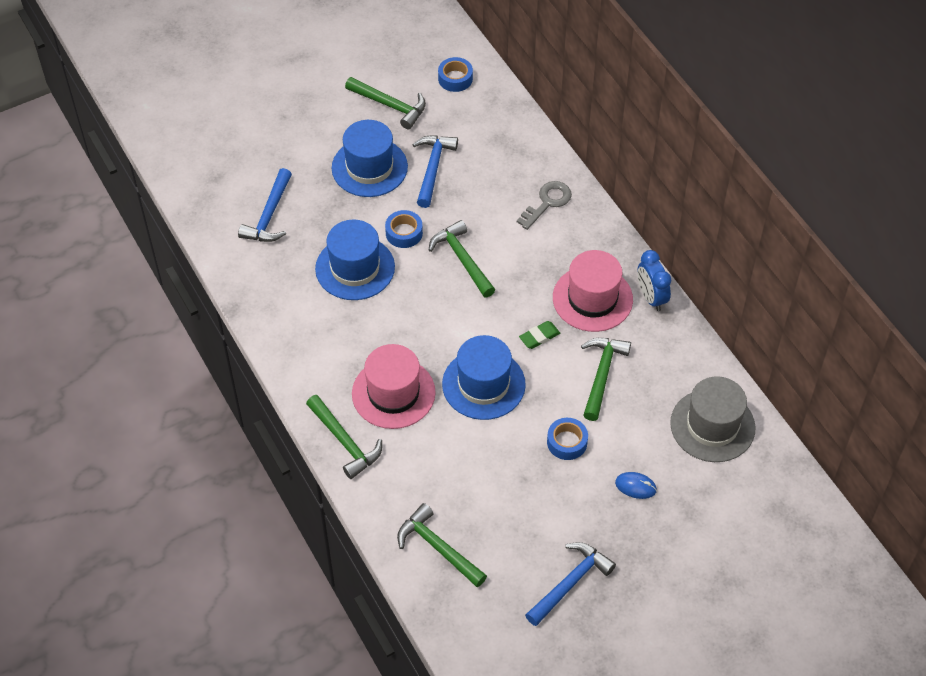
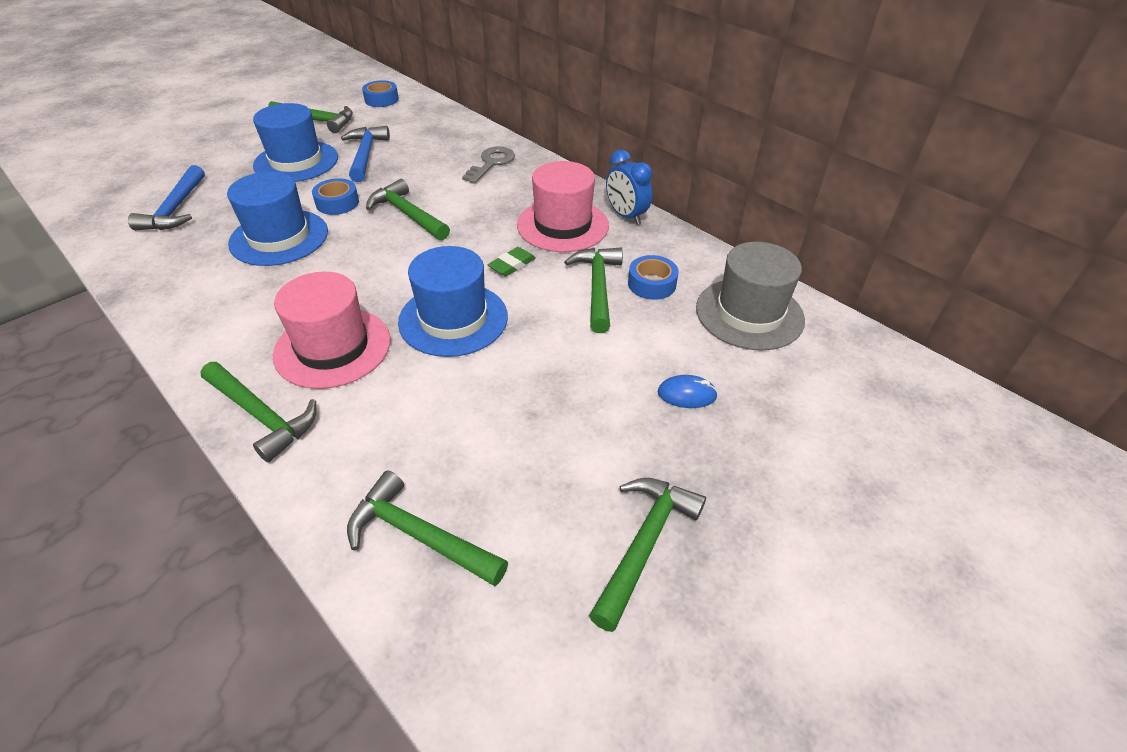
camera: 15 degrees left, 10 degrees down
(567, 442) = (578, 361): blue tape -> blue tape (651, 284)
(570, 583) = (644, 544): blue hammer -> green hammer

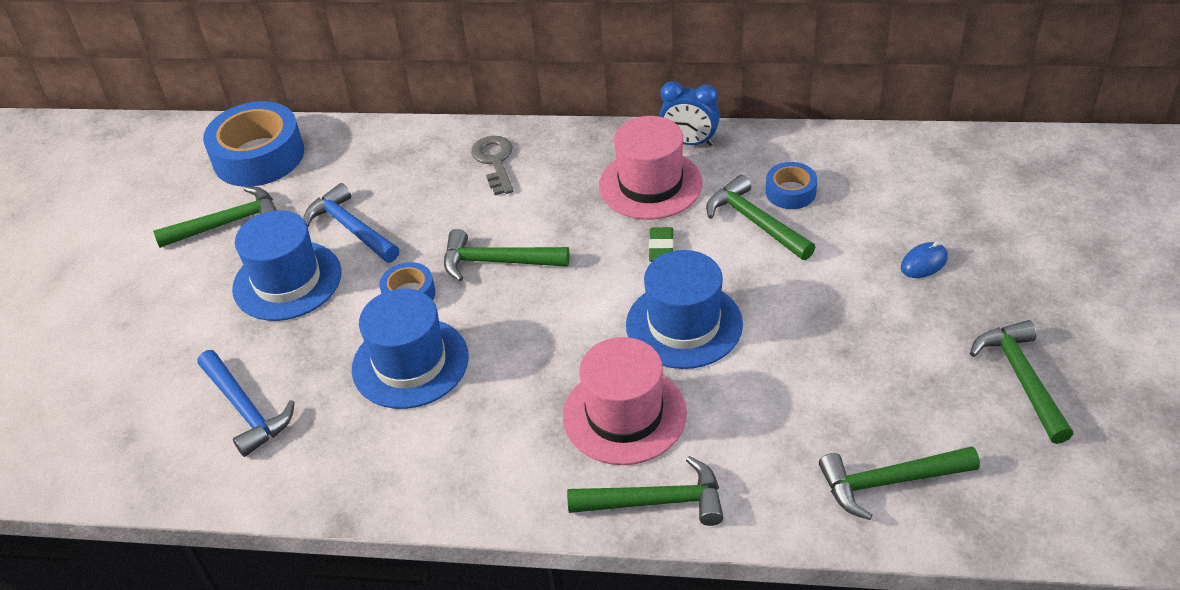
camera: 35 degrees left, 0 degrees up
(381, 99) = (259, 156): blue tape -> blue tape, size x1.97
(749, 314) = (888, 171): grey hat -> none

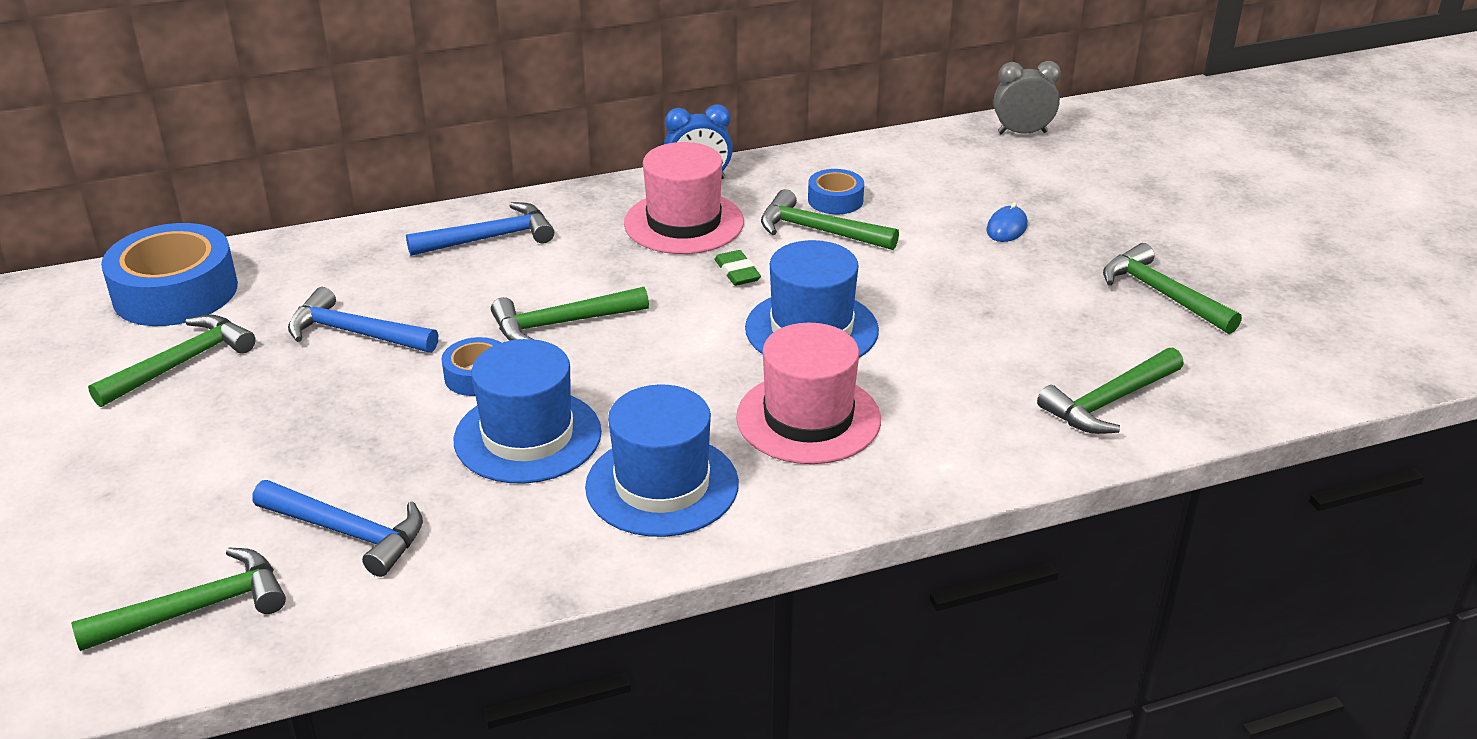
camera: 30 degrees left, 10 degrees down
(287, 281) = (308, 399): blue hat -> blue hat (662, 485)
(495, 162) = (489, 238): grey key -> blue hammer
(656, 501) = (898, 480): green hammer -> green hammer (196, 609)
(1012, 156) = (1022, 133): none -> grey clock

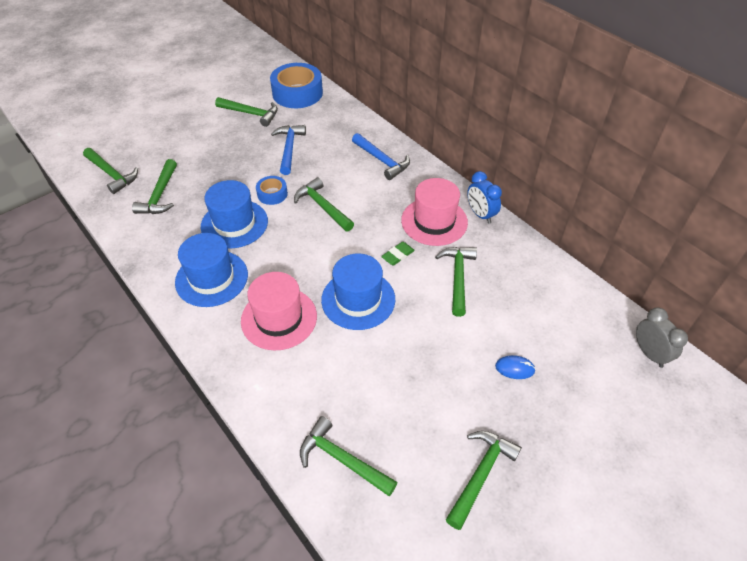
camera: 70 degrees right, 15 degrees up
(348, 532) = (160, 195): blue hammer -> green hammer
(835, 200) = (496, 276): blue tape -> none

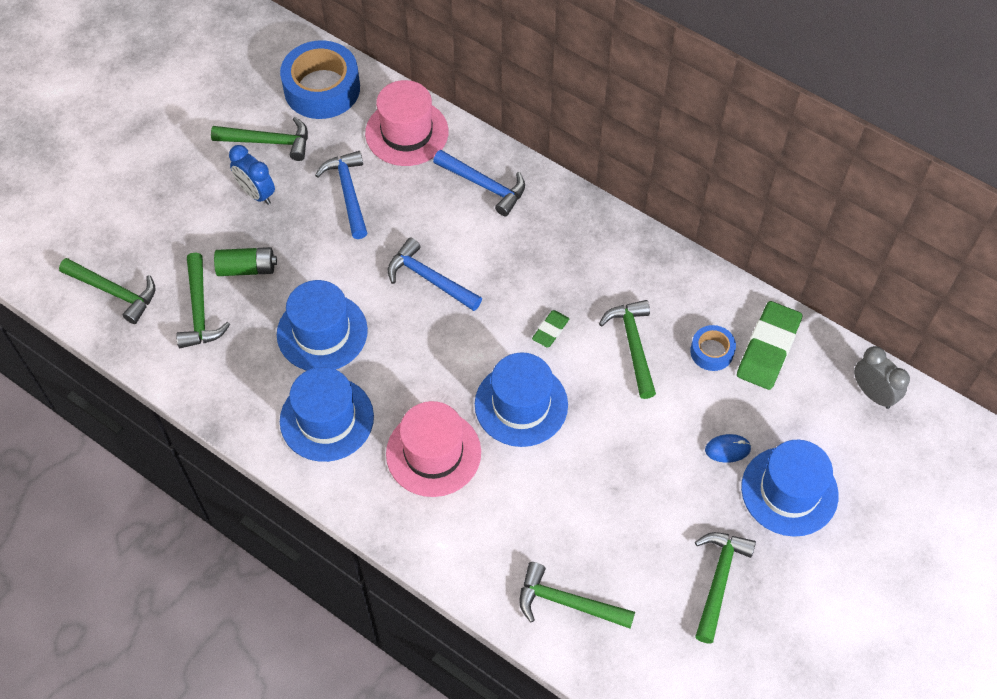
camera: 15 degrees left, 10 degrees up
(203, 177) = (247, 268): none -> green battery
(272, 194) = (354, 274): blue tape -> blue tape (711, 351)
(323, 207) = (429, 279): green hammer -> blue hammer
(434, 221) = (582, 269): pink hat -> pink hat (407, 132)
(480, 214) = (638, 245): blue clock -> blue clock (256, 193)
(561, 414) = (789, 491): none -> blue hat
(565, 302) = (768, 348): none -> green eraser

